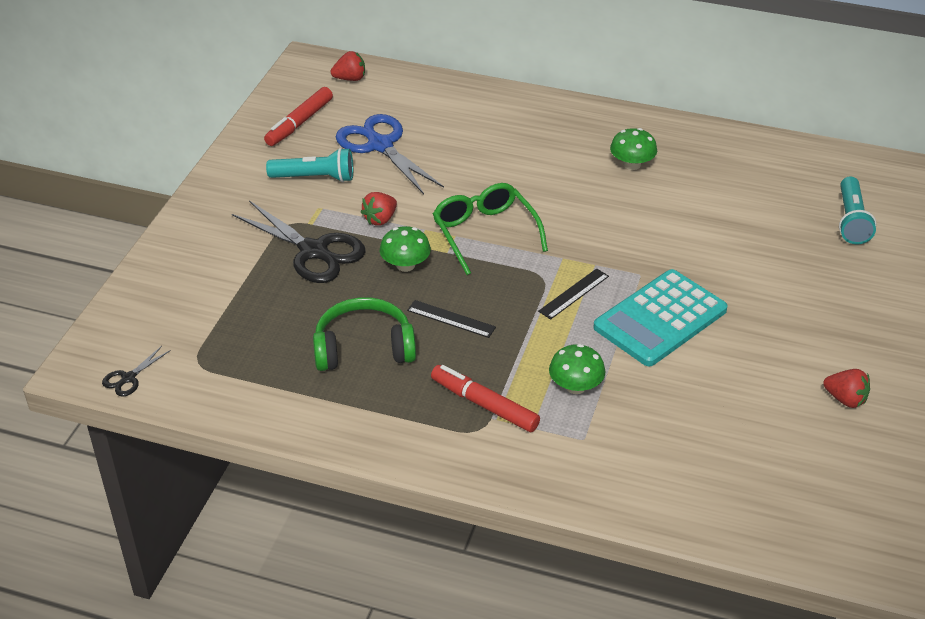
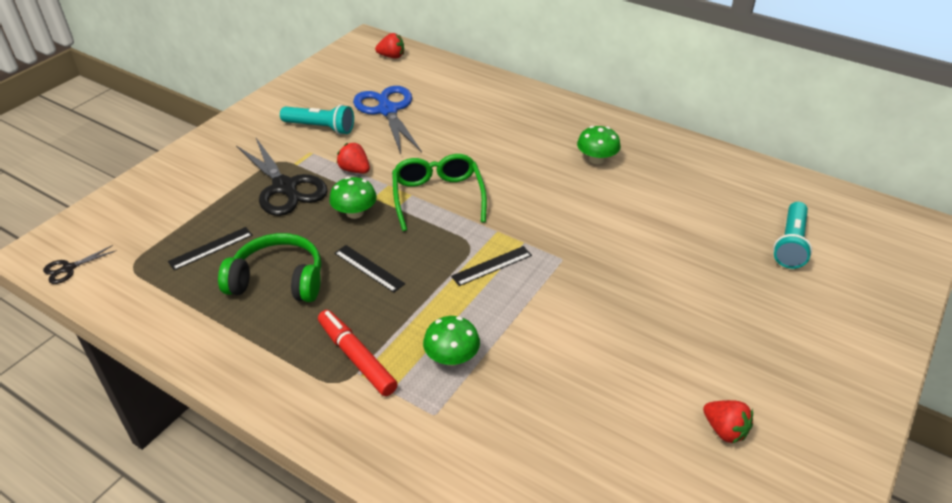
camera: 15 degrees right, 0 degrees up
(272, 329) = (211, 248): none -> black ruler
(299, 123) = (333, 84): red marker -> none
(380, 219) = (355, 170): red strawberry -> red strawberry turned 75 degrees clockwise
(660, 319) = (563, 305): turquoise calculator -> none

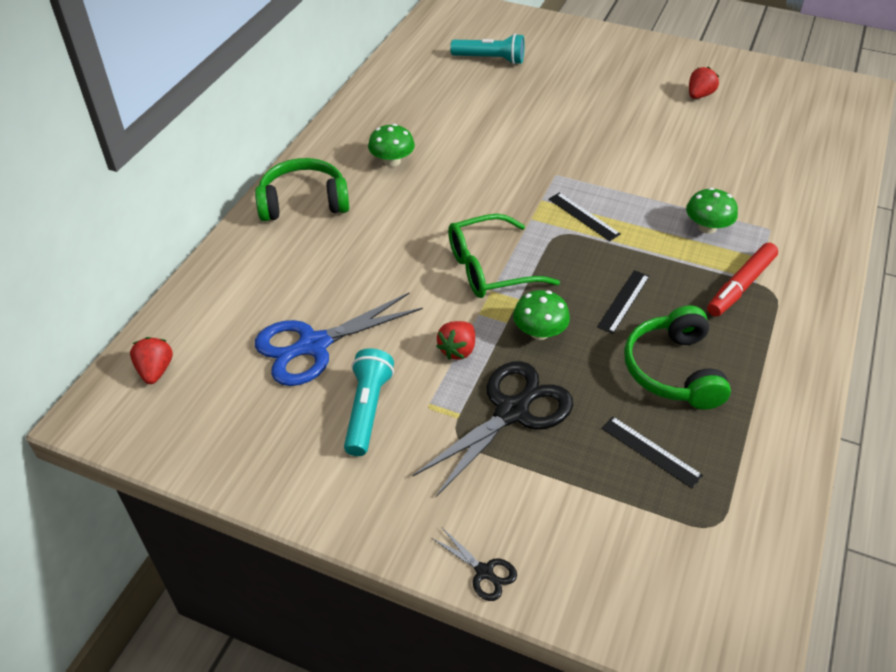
camera: 100 degrees left, 5 degrees up
(68, 269) = (754, 602): black scissors -> black scissors (485, 572)
(545, 112) = (303, 202): none -> green headphones

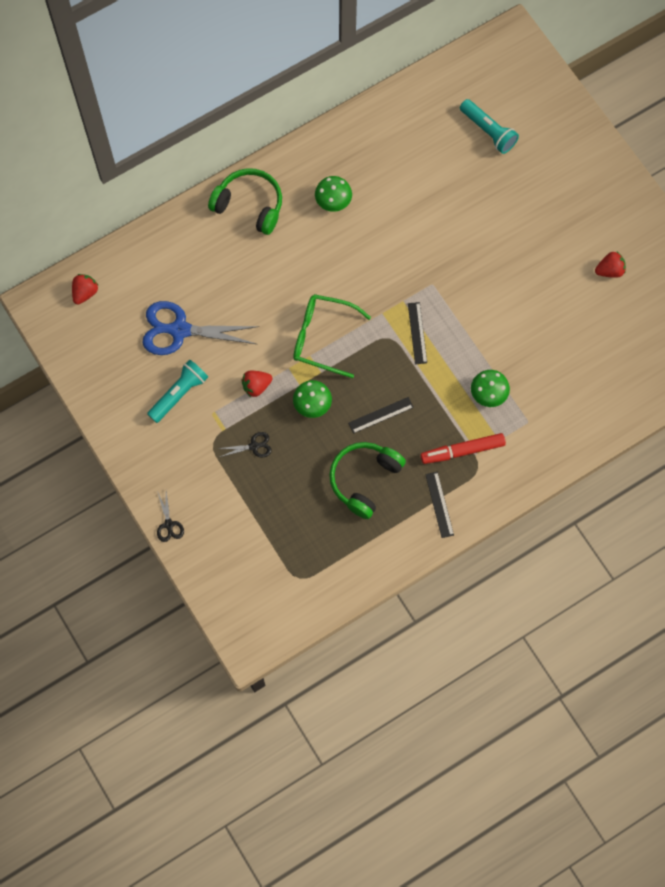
camera: 35 degrees right, 25 degrees up
(513, 411) = (254, 446): black scissors -> black scissors, size x0.45
(651, 451) = (305, 518): black ruler -> black ruler (439, 504)

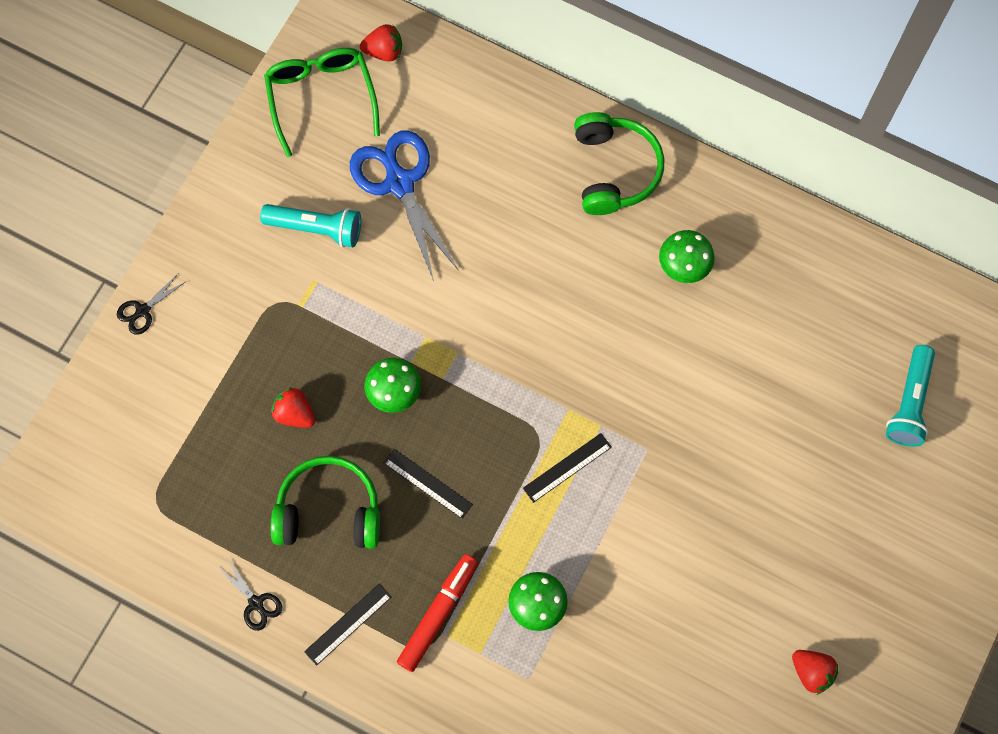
camera: 60 degrees right, 0 degrees up
(254, 446) = (299, 353): black scissors -> black scissors (256, 604)
(256, 386) = (379, 312): red strawberry -> red strawberry (294, 413)
(322, 337) = (490, 354): green glasses -> green glasses (321, 98)
(462, 451) = (438, 614): red marker -> red marker turned 75 degrees clockwise

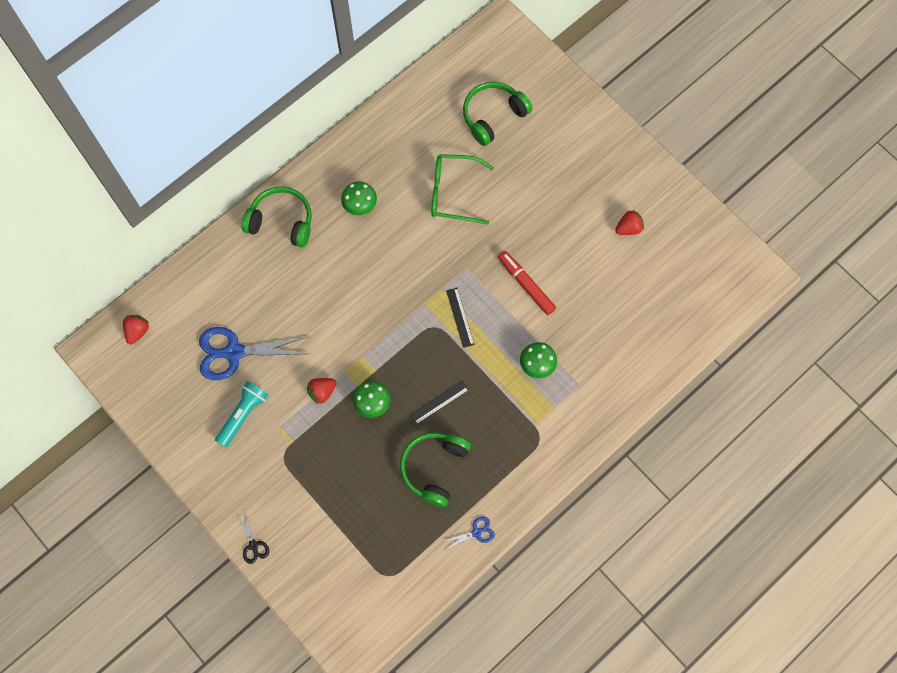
camera: 70 degrees left, 0 degrees up
(256, 604) = (477, 532): black scissors -> blue scissors
(294, 413) = (363, 469): red strawberry -> red strawberry (322, 392)
(321, 98) = (152, 382): green glasses -> green glasses (453, 193)
(348, 624) = (509, 480): black ruler -> none
(438, 614) = (522, 424): red marker -> red marker (526, 285)
(909, 403) = (493, 116): turquoise flashlight -> green headphones

